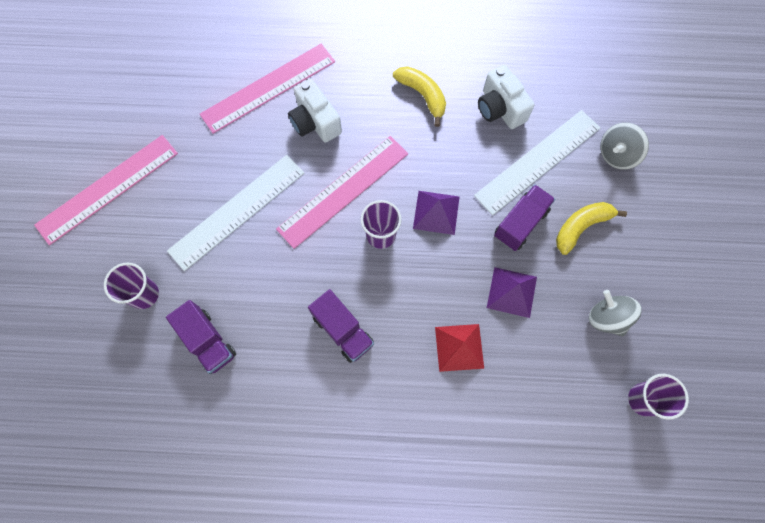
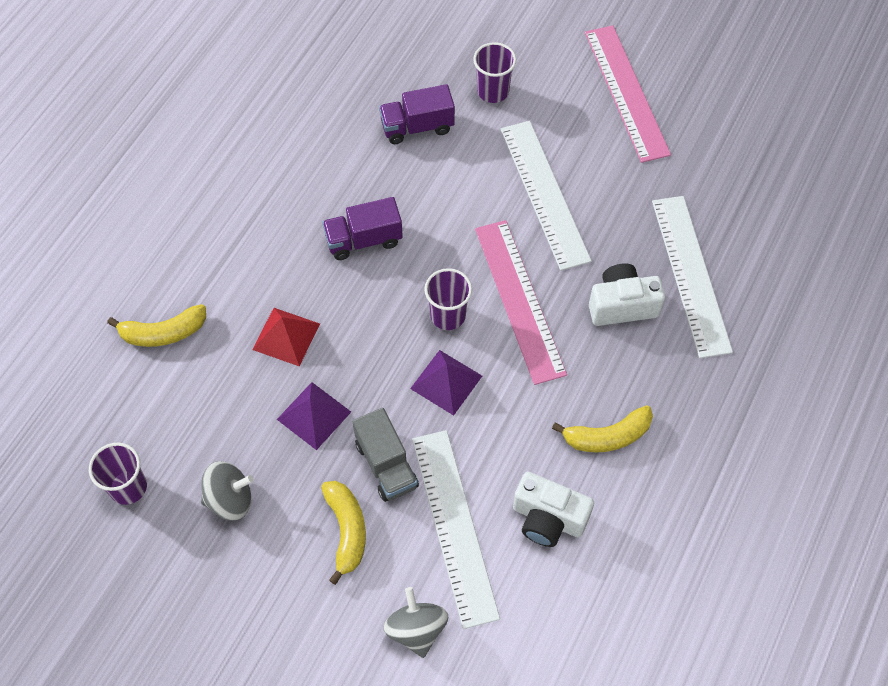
camera: 115 degrees right, 10 degrees down
(268, 87) = (691, 274): pink ruler -> white ruler
(500, 109) = (548, 518): white camera -> white camera turned 150 degrees counterclockwise
(507, 451) = (163, 333): none -> yellow banana
(520, 223) = (386, 465): purple truck -> grey truck

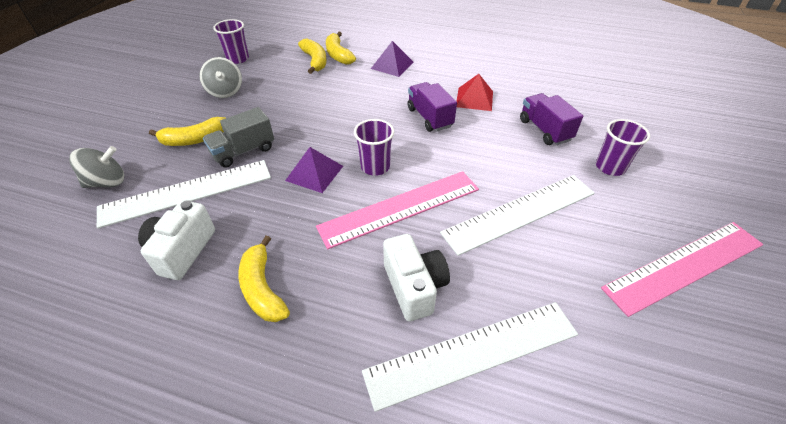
camera: 80 degrees right, 15 degrees down
(173, 368) = (315, 61): none -> yellow banana
(286, 336) = (343, 96): red pyramid -> red pyramid (474, 99)
(314, 415) = (284, 114): purple pyramid -> purple pyramid (392, 65)

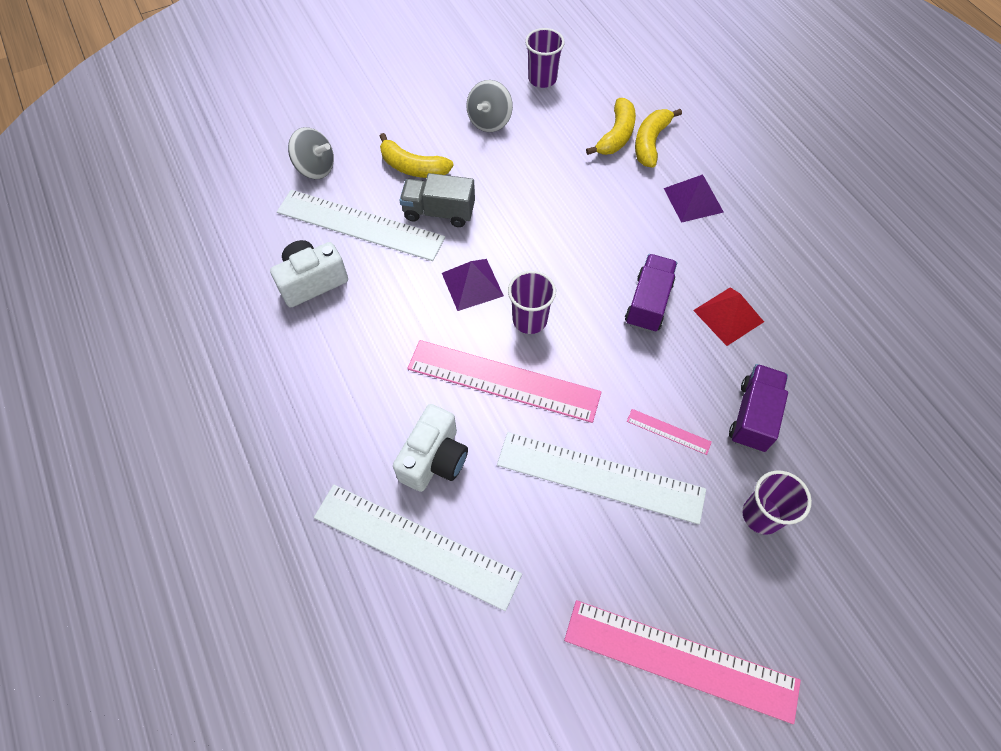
camera: 45 degrees right, 15 degrees up
(262, 288) = (334, 362): yellow banana -> none
(519, 164) = (668, 431): none -> pink ruler

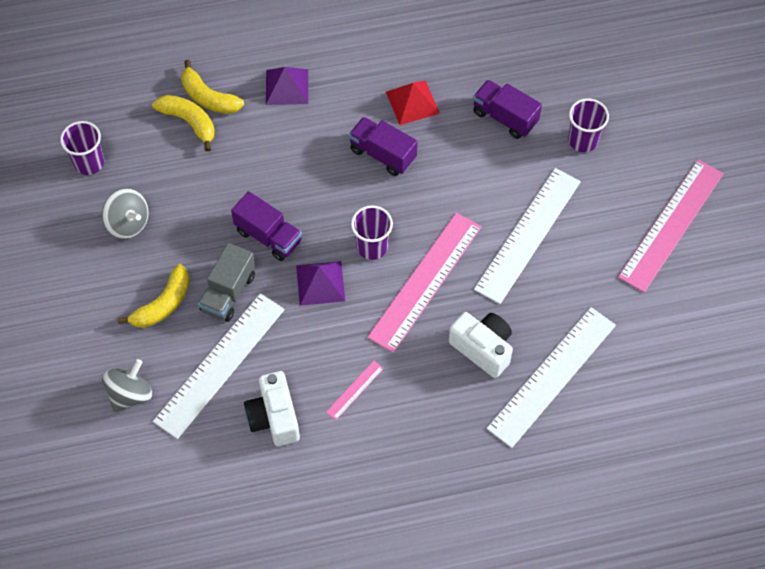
camera: 75 degrees left, 0 degrees up
(511, 228) = (268, 236): none -> purple truck
(668, 431) = (502, 177): pink ruler -> pink ruler (354, 390)

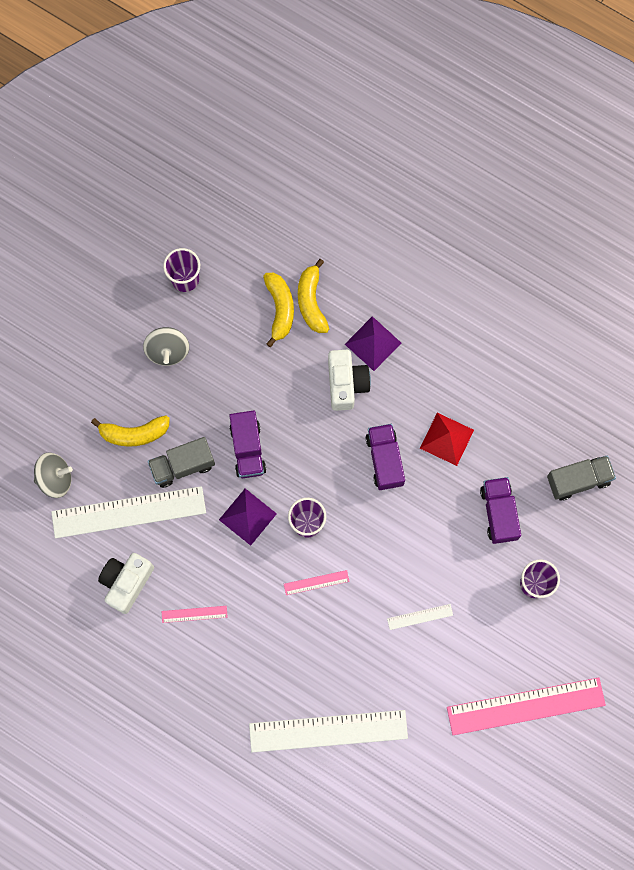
camera: 45 degrees right, 15 degrees up
(425, 281) = (316, 582): pink ruler -> pink ruler, size x0.42
(483, 348) = (304, 667): white camera -> white camera (346, 384)
(528, 235) = (420, 617): white ruler -> white ruler, size x0.42
(535, 49) = (578, 480): none -> grey truck

